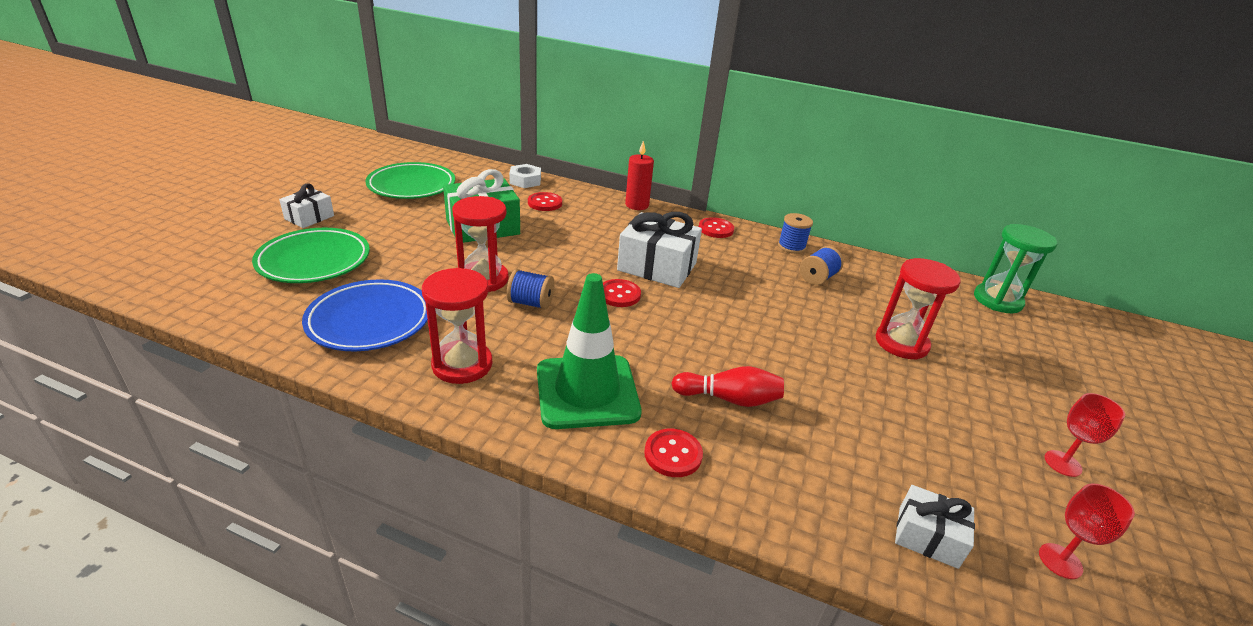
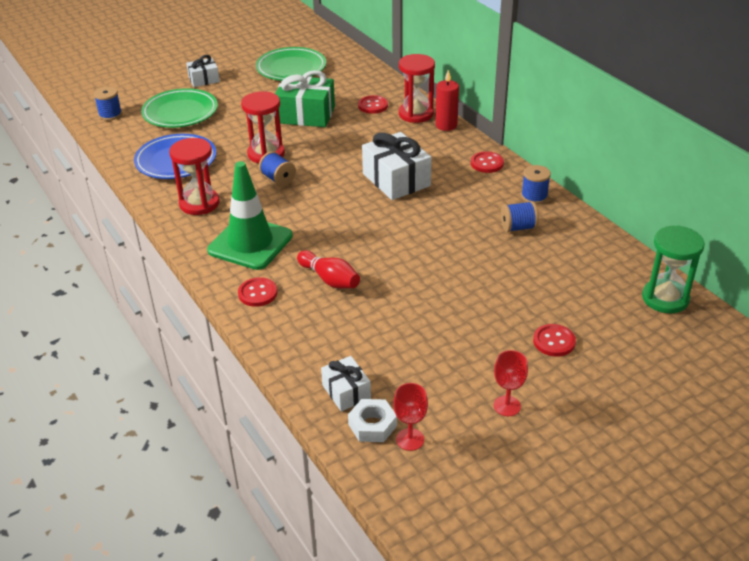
camera: 40 degrees right, 5 degrees up
(201, 288) = (110, 115): none -> blue spool
(525, 181) = (380, 82): white nut -> white nut (372, 425)
(619, 294) = (342, 191): red button -> red button (554, 341)
(901, 343) = (511, 295): red hourglass -> red hourglass (416, 114)

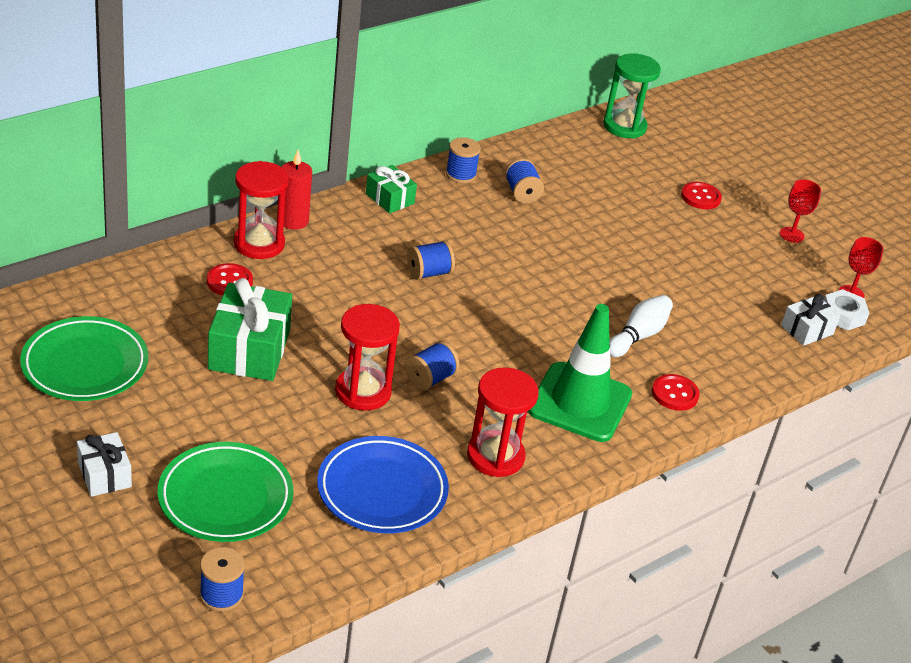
camera: 100 degrees left, 0 degrees up
(330, 279) = (638, 336): red bowling pin -> white bowling pin
(396, 180) = (429, 273): white gift -> blue spool
(487, 163) = (390, 198): red button -> green gift

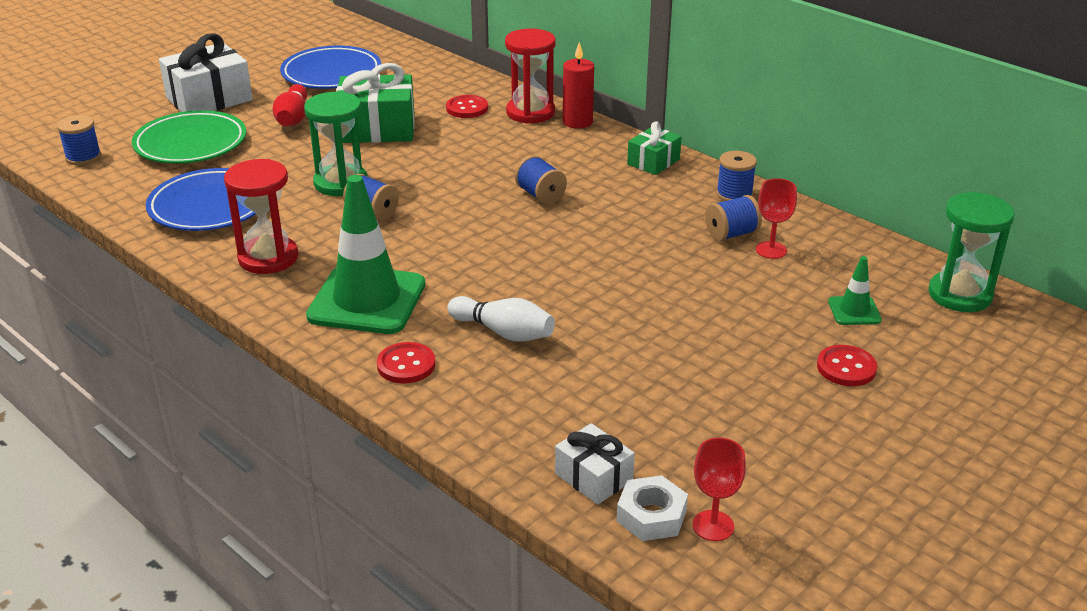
camera: 85 degrees right, 5 degrees down
(85, 365) = (331, 74): green plate -> blue plate
(104, 475) = (209, 99): white gift -> white gift, size x1.77
(194, 409) = (293, 118): none -> red bowling pin
(363, 391) = (341, 183): red hourglass -> green hourglass
(636, 173) = (854, 311): none -> green traffic cone
(791, 235) = (824, 459): red goblet -> red goblet (771, 250)

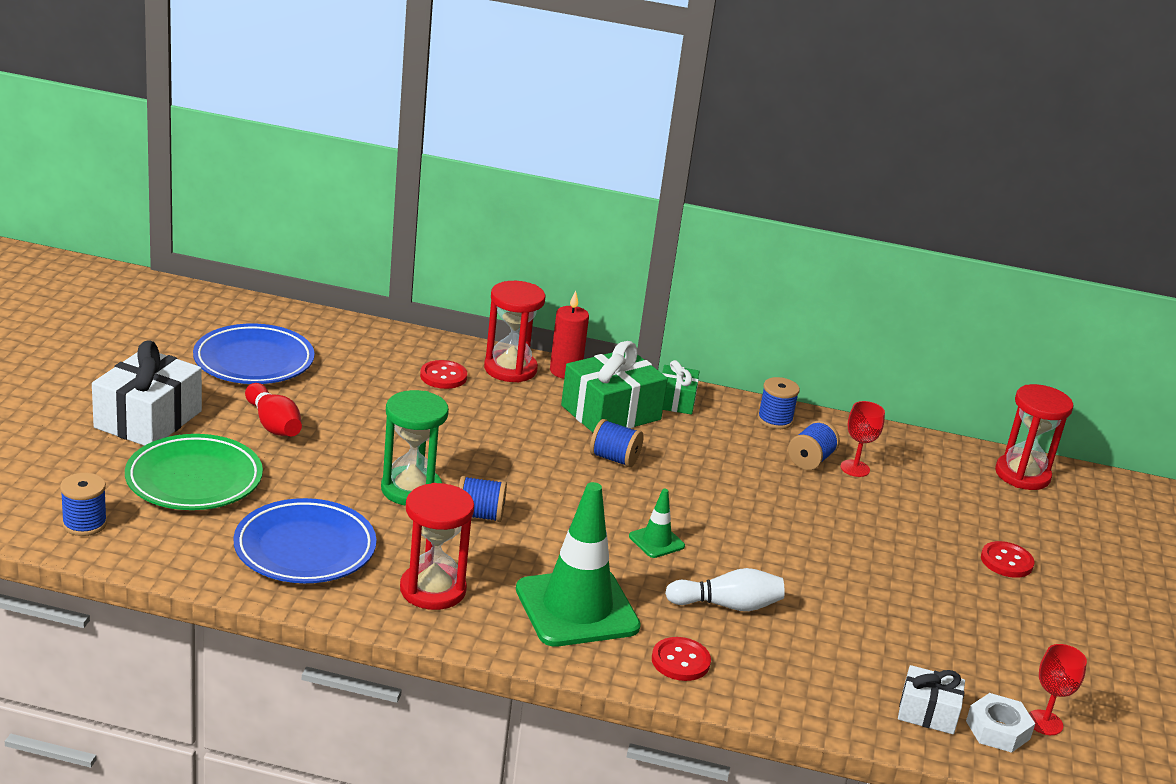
camera: 35 degrees left, 5 degrees down
(377, 128) = (378, 418): green gift -> green gift (611, 413)
(854, 311) = (966, 509): green traffic cone -> green traffic cone (656, 541)
(959, 295) = (1022, 475): green hourglass -> red hourglass

